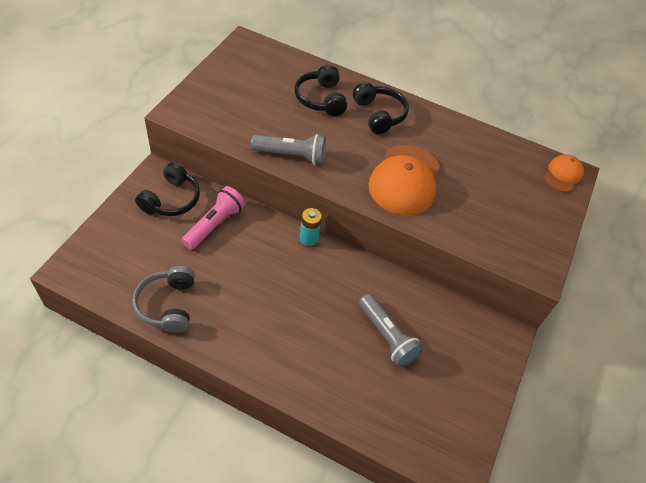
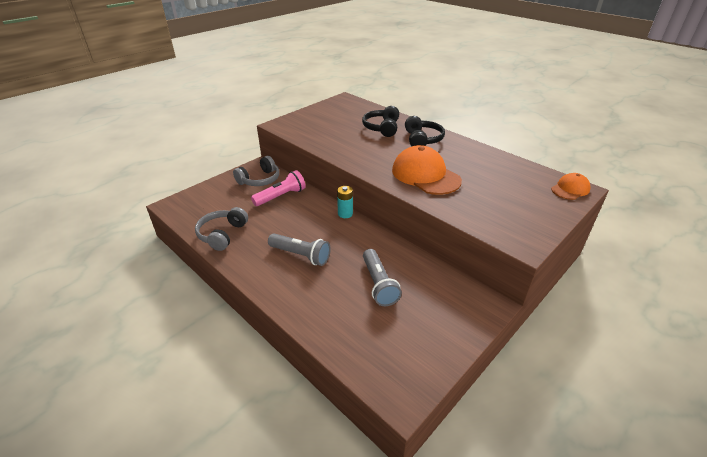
camera: 25 degrees right, 15 degrees down
(171, 199) = (260, 180): black headphones -> grey headphones
(291, 155) = (344, 152): grey flashlight -> grey flashlight (300, 255)
(405, 180) = (425, 175): orange cap -> orange cap turned 105 degrees clockwise

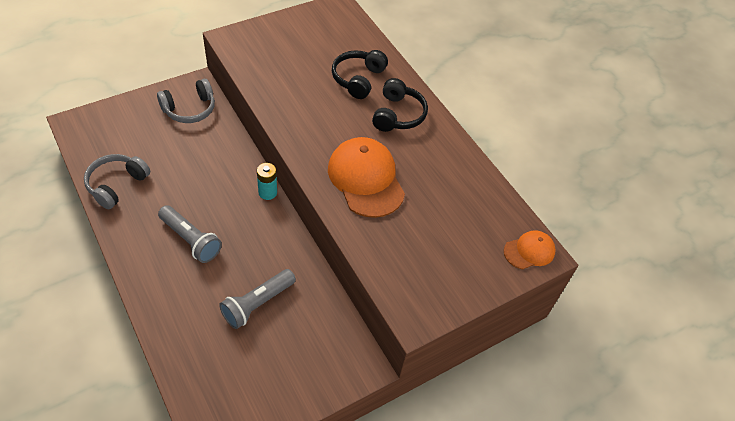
camera: 10 degrees right, 15 degrees up
(281, 196) = (204, 144): pink flashlight -> none
(378, 284) = (257, 303): grey flashlight -> grey flashlight turned 45 degrees clockwise

